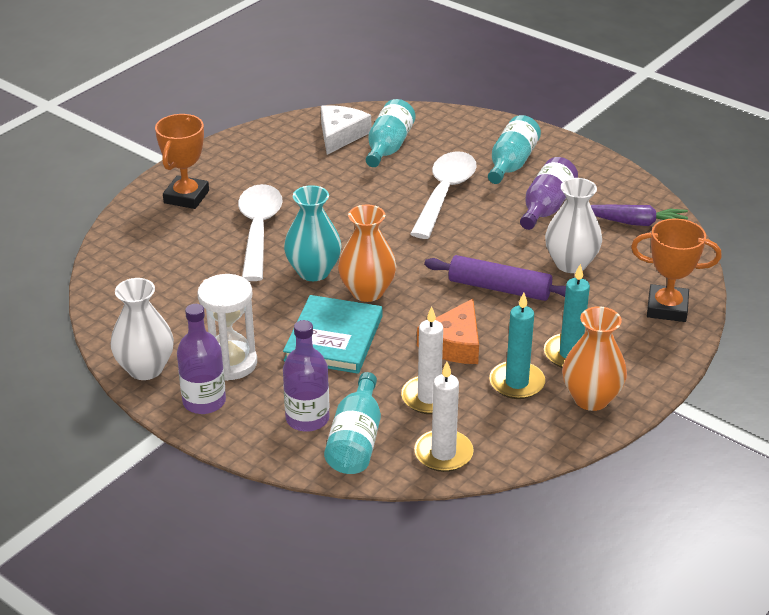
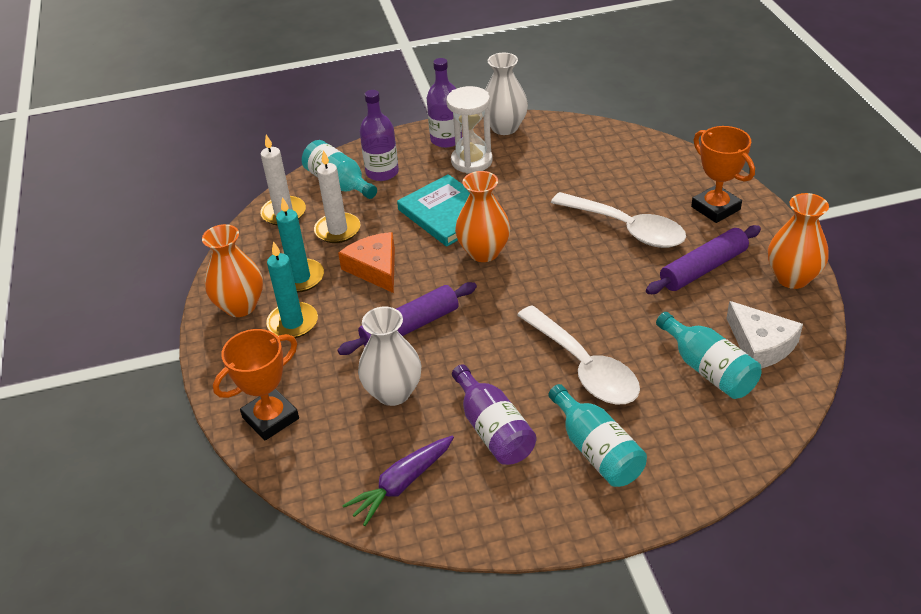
camera: 130 degrees right, 5 degrees up
(250, 141) = (792, 278): none -> orange vase
(277, 179) = (703, 268): none -> purple rolling pin
(313, 272) = (539, 235): turquoise vase -> none

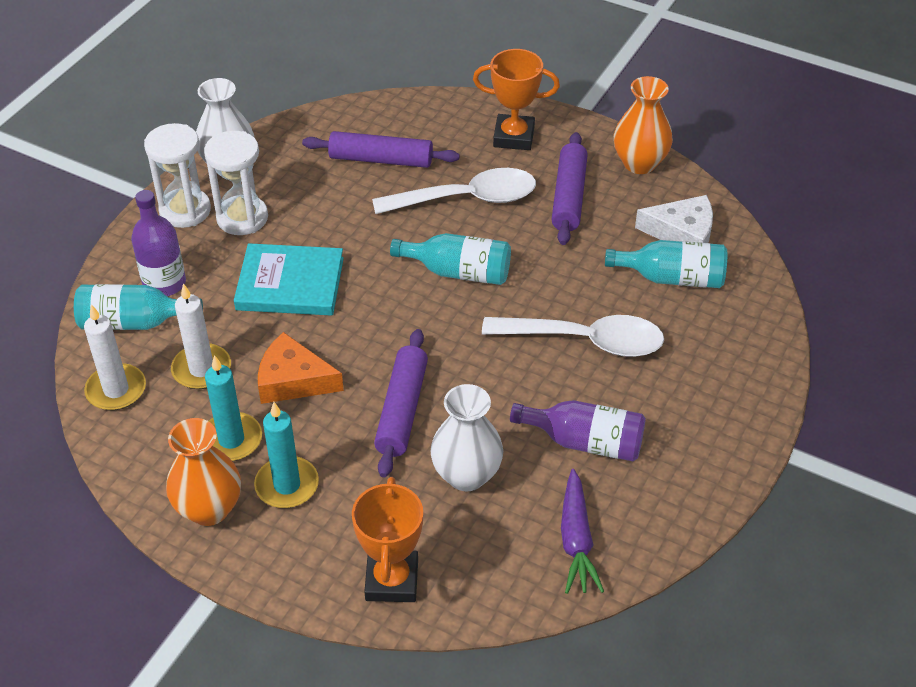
camera: 50 degrees left, 5 degrees up
(446, 139) = (185, 210): purple bottle -> white hourglass
(484, 252) = (374, 298): orange vase -> none
(596, 450) = (677, 399): turquoise bottle -> turquoise bottle (459, 272)
(602, 173) = (381, 160): none -> purple rolling pin

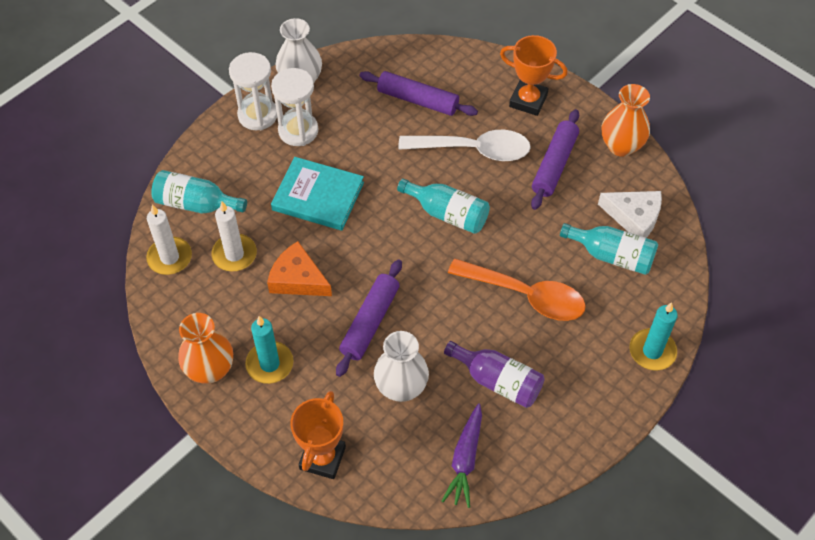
camera: 15 degrees right, 10 degrees up
(164, 283) = (226, 175): purple bottle -> none
(231, 440) = (240, 318): turquoise candle -> turquoise candle (652, 351)
(586, 341) = (526, 295): white spoon -> orange spoon

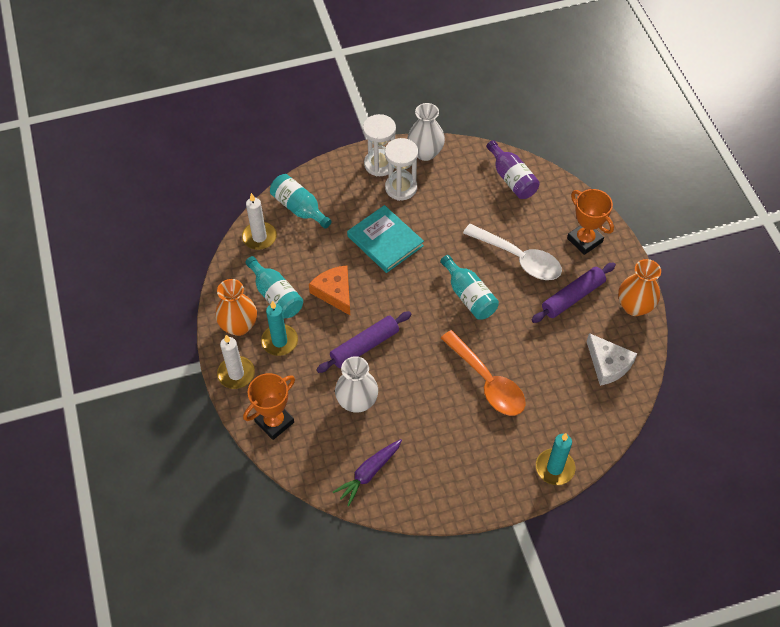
camera: 30 degrees right, 0 degrees up
(234, 254) = (303, 255): white candle -> white candle (236, 374)
(417, 100) = (501, 203): purple rolling pin -> none
(498, 381) = (427, 432): purple bottle -> purple bottle (511, 179)
(612, 256) = (571, 384): turquoise bottle -> turquoise bottle (276, 296)

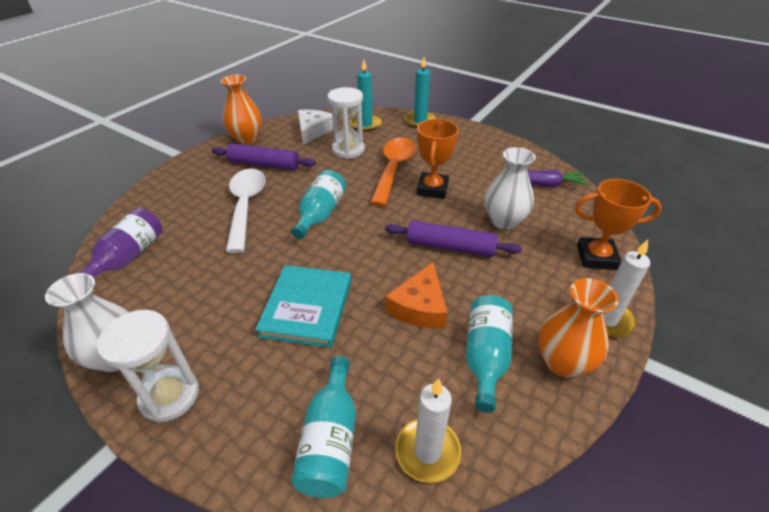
camera: 130 degrees left, 15 degrees down
(279, 341) = (528, 310): turquoise candle -> turquoise candle (365, 124)
(401, 188) = (205, 344): white hourglass -> white hourglass (348, 150)
(584, 240) = (190, 181): orange trophy -> orange trophy (432, 189)

